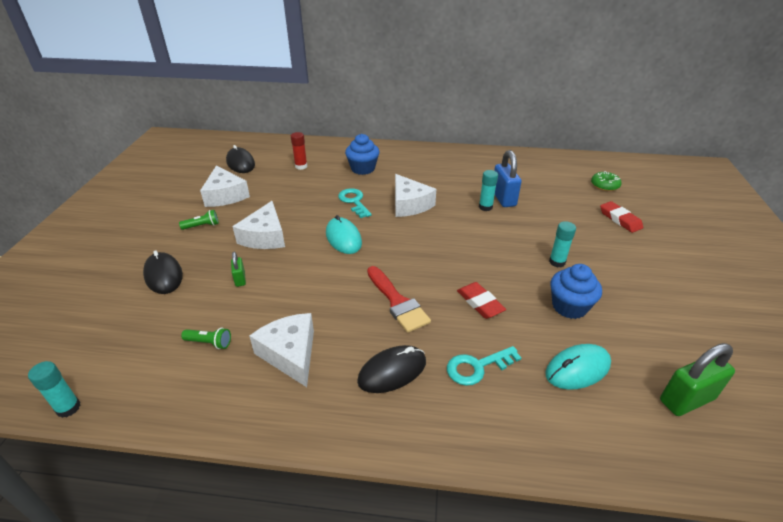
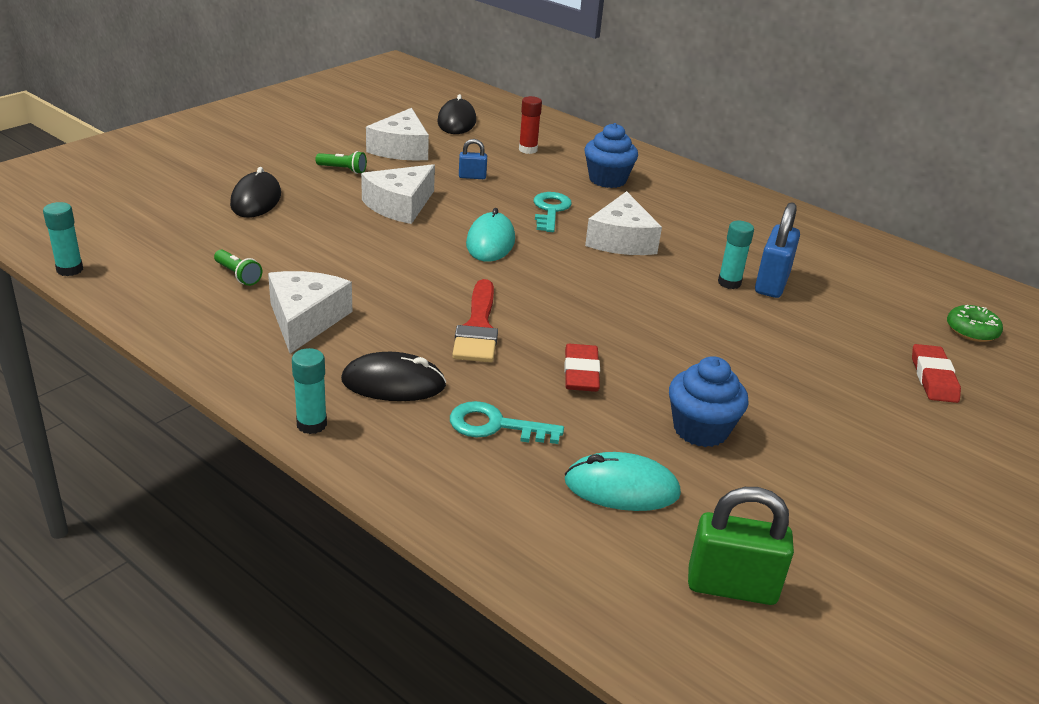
camera: 30 degrees right, 5 degrees down
(240, 279) = (328, 234): green padlock -> none
(288, 197) = (472, 176): none -> blue padlock
(557, 262) = (751, 380): turquoise glue stick -> turquoise glue stick (311, 424)

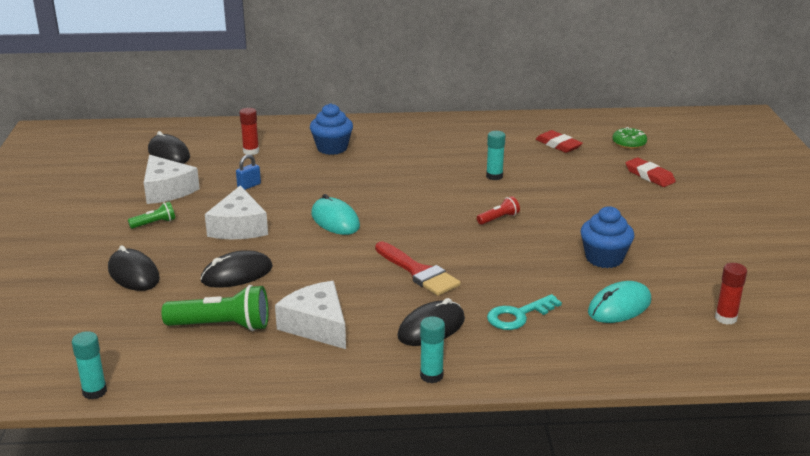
camera: 40 degrees left, 5 degrees down
(238, 275) = (222, 326): green flashlight -> green flashlight, size x1.93
(326, 241) = (237, 274): none -> black mouse
(550, 210) = (334, 183): turquoise key -> none
(581, 373) = (509, 264): red eraser -> red eraser (558, 145)
(621, 240) = (403, 181): white cheese -> none
(654, 324) = (498, 218): none -> red flashlight
(731, 586) = (726, 318): green padlock -> red glue stick
(771, 283) = (513, 166): blue padlock -> none

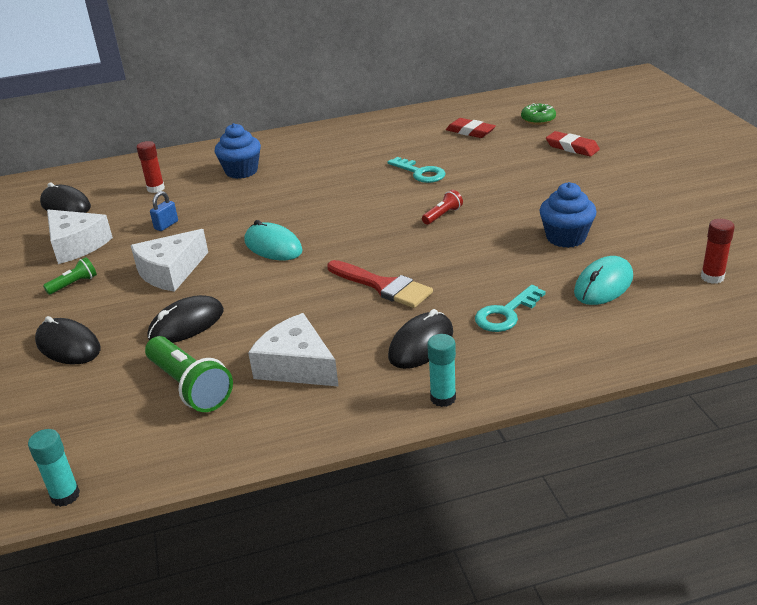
camera: 10 degrees left, 5 degrees up
(222, 326) = (190, 386): green flashlight -> green flashlight turned 60 degrees clockwise
(239, 227) = (170, 271): white cheese -> white cheese turned 60 degrees clockwise
(494, 176) = (420, 173): turquoise glue stick -> turquoise key

